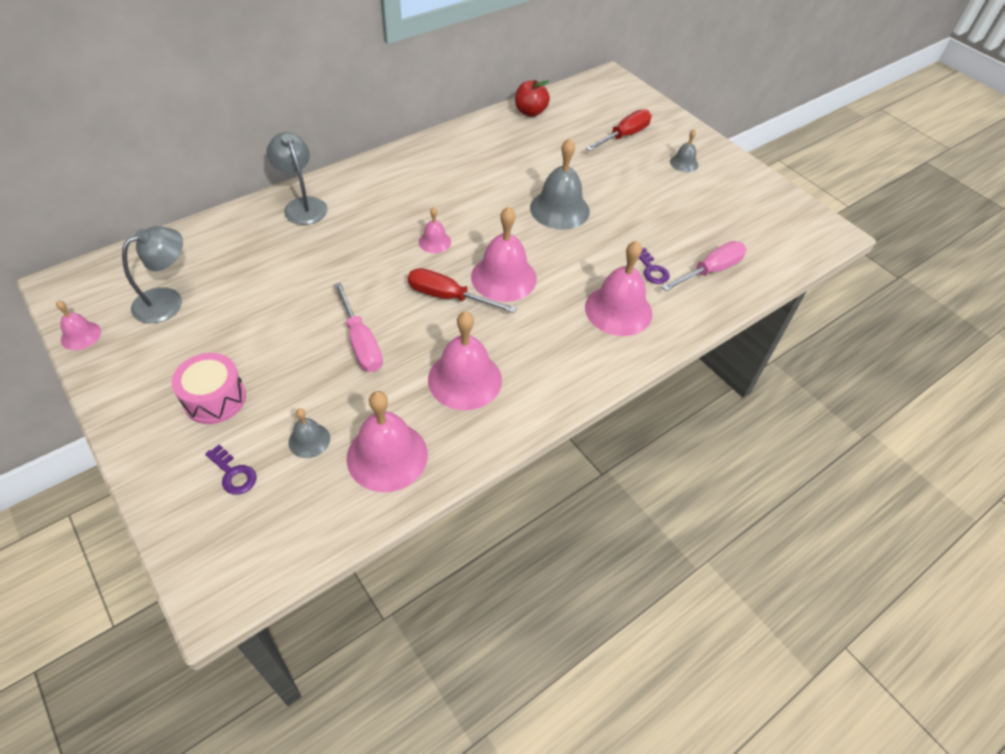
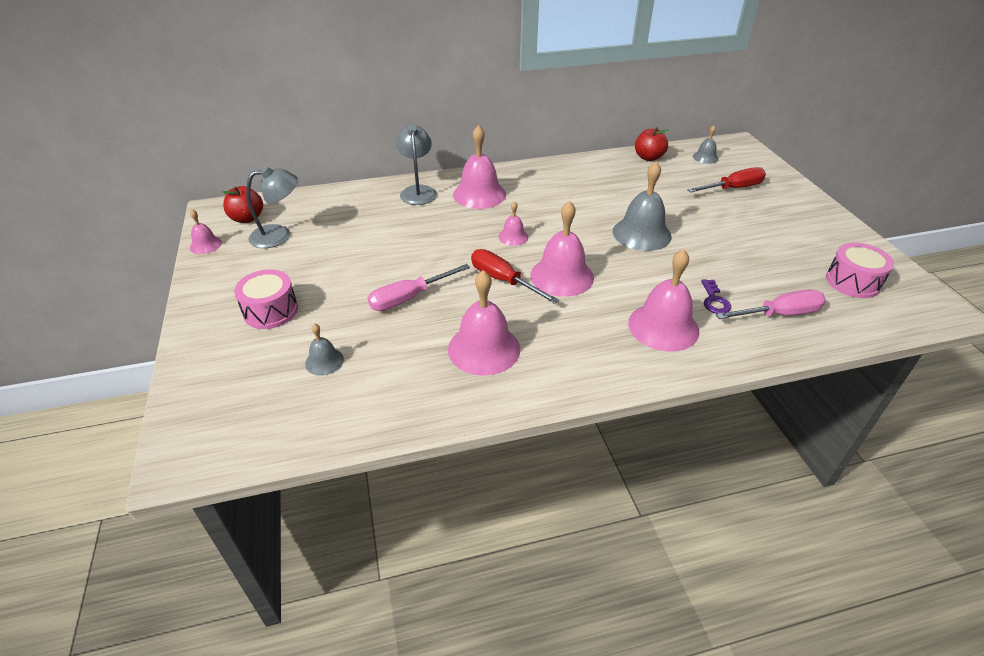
camera: 25 degrees right, 10 degrees down
(113, 287) = (247, 218): none -> red apple
(233, 473) = (250, 370): purple key -> none
(361, 343) = (409, 298): pink screwdriver -> pink screwdriver turned 60 degrees clockwise
(387, 456) = (381, 392): pink bell -> pink bell (479, 194)
(684, 163) = (787, 219): grey bell -> grey bell (705, 157)
(758, 221) = (852, 282): none -> pink drum

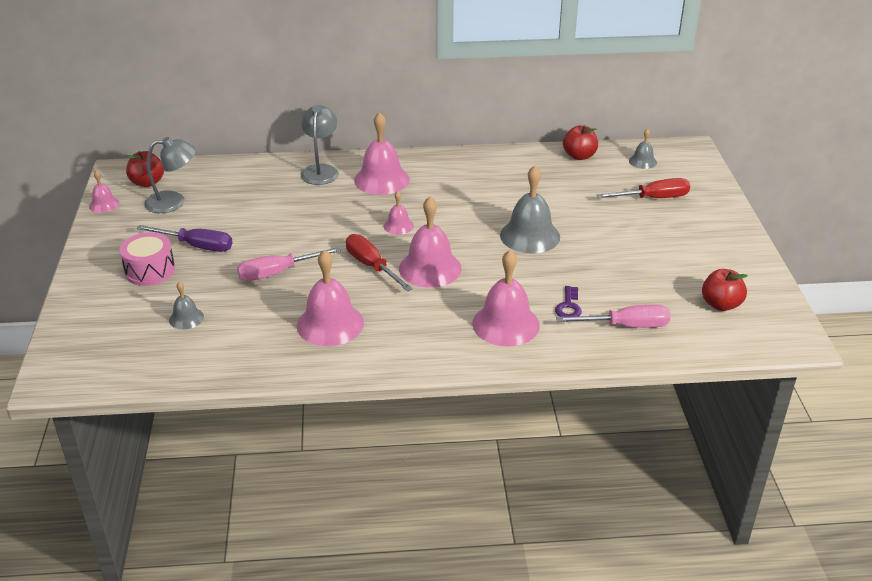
camera: 10 degrees right, 5 degrees down
(315, 278) = (197, 246): none -> purple screwdriver
(852, 282) = (721, 304): pink drum -> red apple

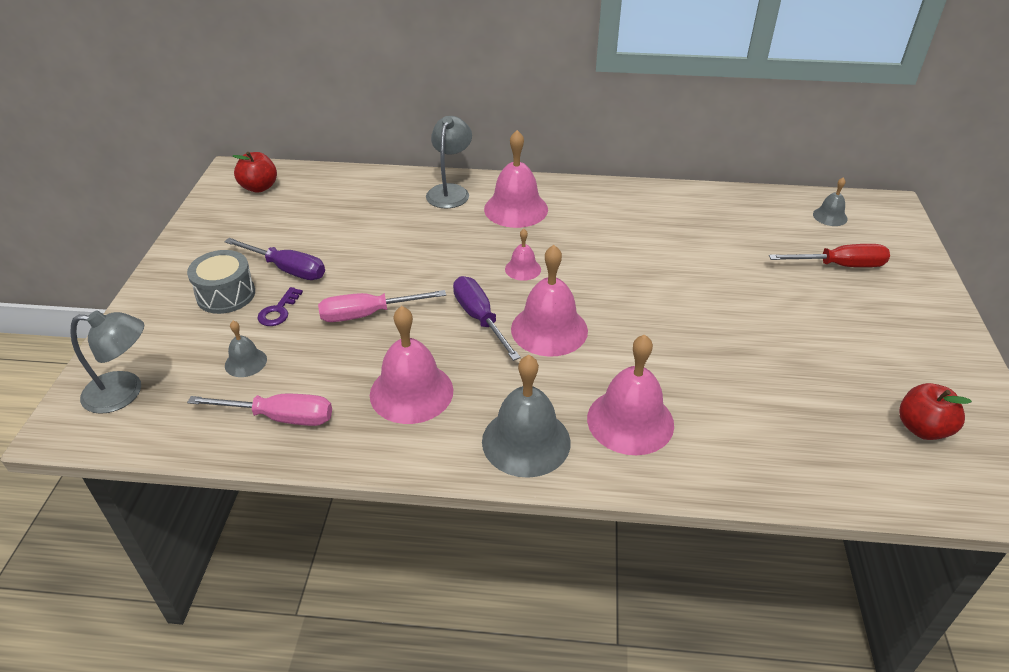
camera: 10 degrees right, 5 degrees up
(104, 204) = (205, 208): pink bell -> none
(150, 271) = (226, 295): pink drum -> grey drum
(174, 202) = (279, 213): grey lamp -> grey lamp (124, 392)
(371, 266) = (480, 318): red screwdriver -> purple screwdriver
(530, 236) = (679, 299): grey bell -> grey bell (526, 441)
(568, 306) = (716, 405): purple key -> purple key (278, 311)
(579, 156) = (753, 202): red apple -> none
(626, 326) = (789, 444): pink screwdriver -> pink screwdriver (280, 417)

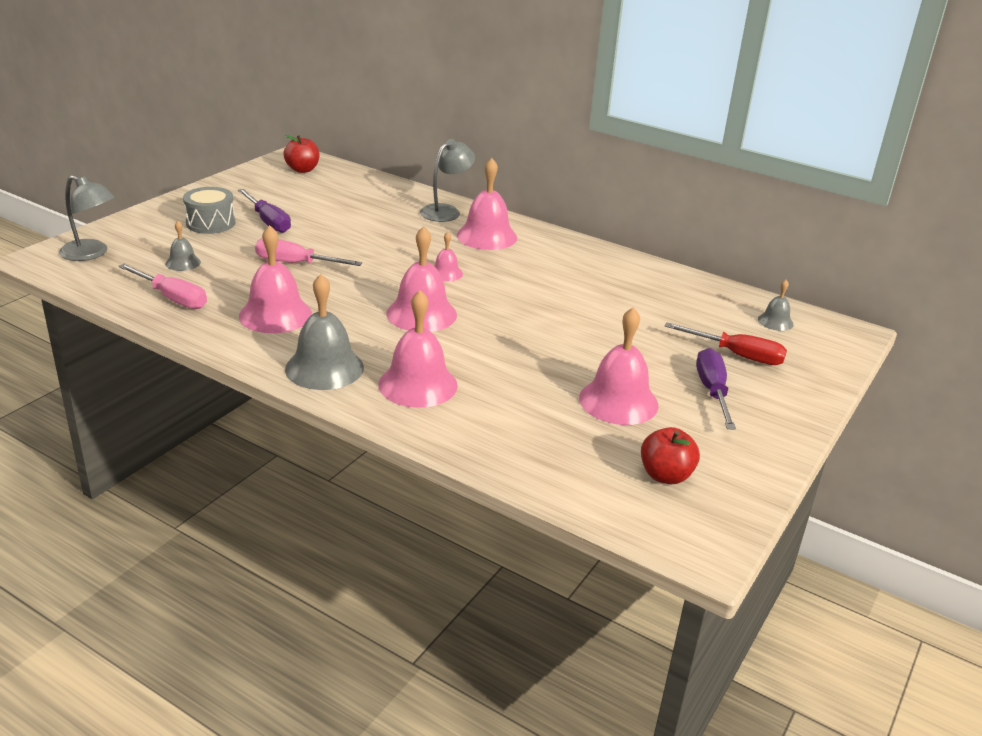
camera: 25 degrees right, 10 degrees down
(278, 311) = (236, 242): purple key -> none
(480, 318) = (375, 291): purple screwdriver -> purple screwdriver (712, 391)
(807, 360) = (618, 401): none -> pink bell

